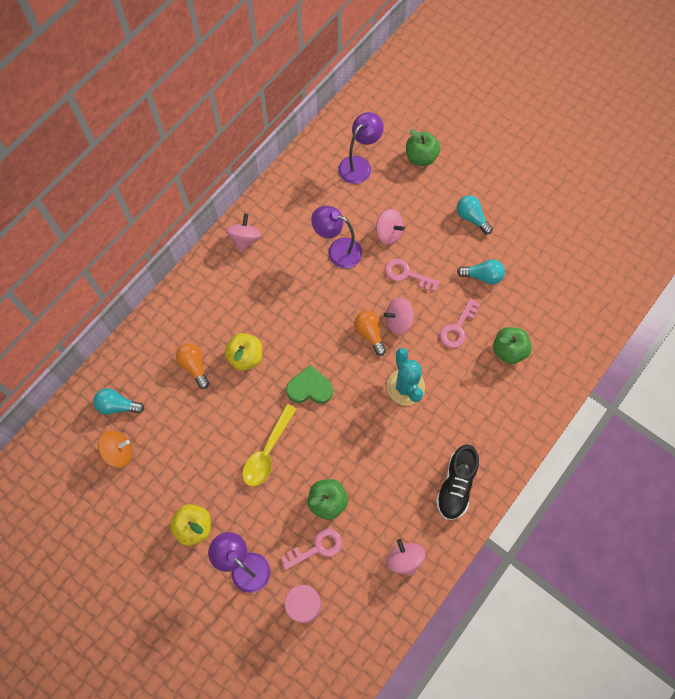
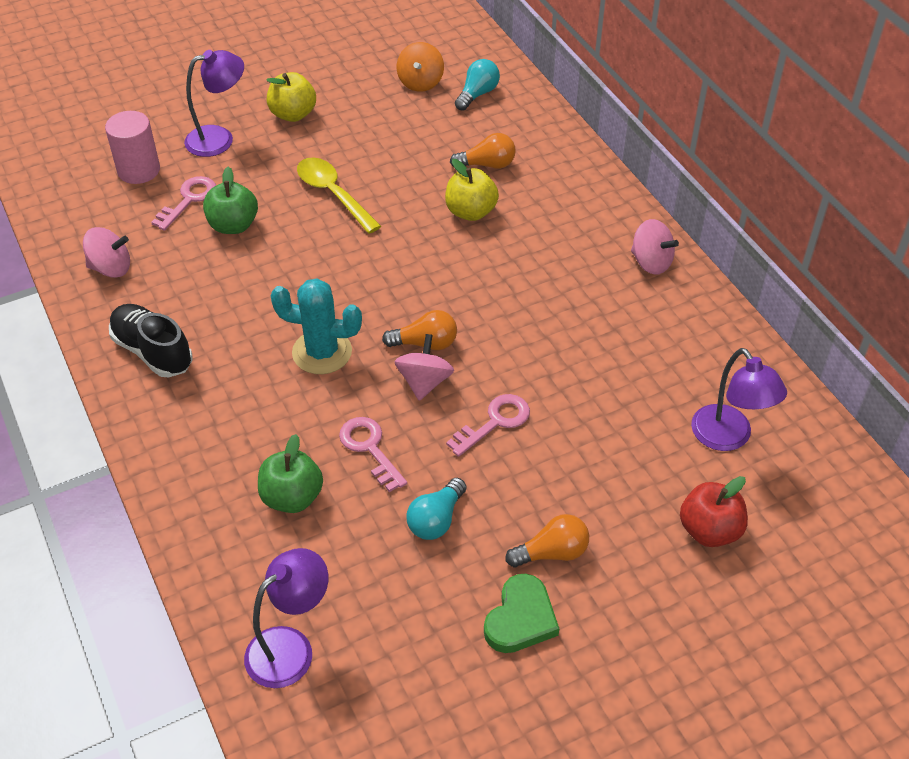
camera: 115 degrees right, 20 degrees down
(309, 388) = (388, 256): green heart -> green heart (520, 618)
(317, 548) = (189, 200): pink key -> pink key turned 150 degrees counterclockwise
(337, 250) = (580, 355): purple lamp -> purple lamp (290, 647)
(388, 233) = (579, 427): pink spinning top -> none
(421, 157) = (709, 530): green apple -> red apple
(471, 218) = (552, 552): turquoise light bulb -> orange light bulb

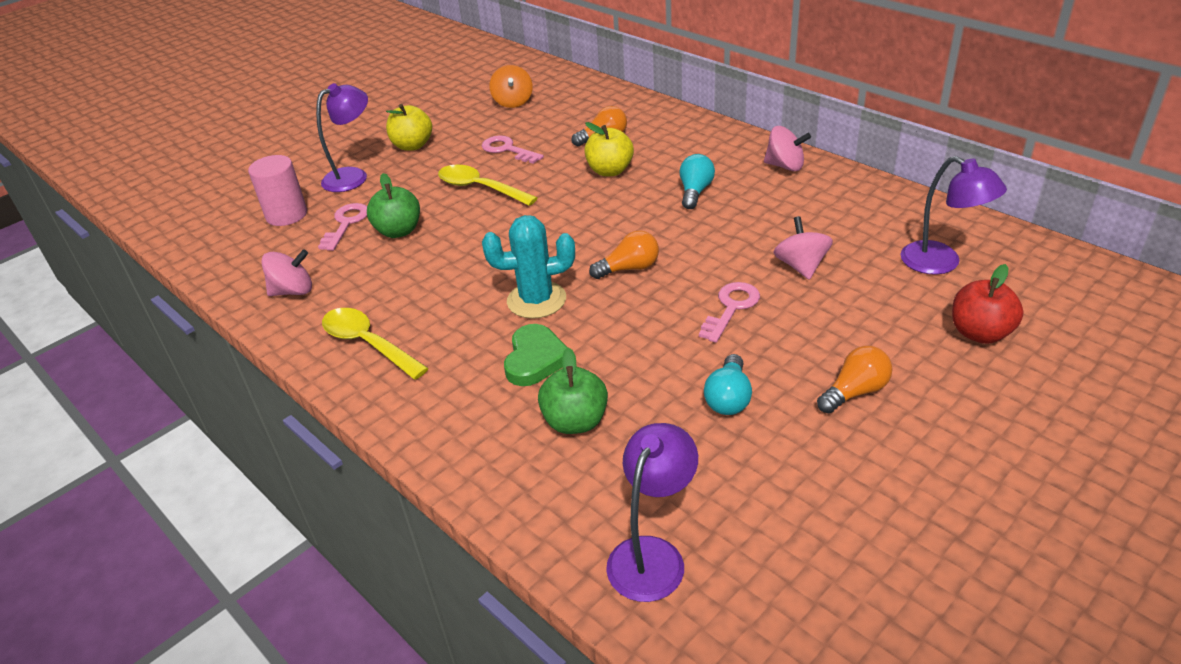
camera: 15 degrees left, 10 degrees down
(153, 351) = (368, 343): black shoe -> yellow spoon
(370, 448) = (628, 360): pink key -> pink key (507, 150)
(424, 382) = (647, 296): pink spinning top -> pink spinning top (801, 266)
(477, 94) = (566, 98): turquoise light bulb -> turquoise light bulb (695, 192)
(520, 618) = (865, 455): green heart -> green heart (535, 359)

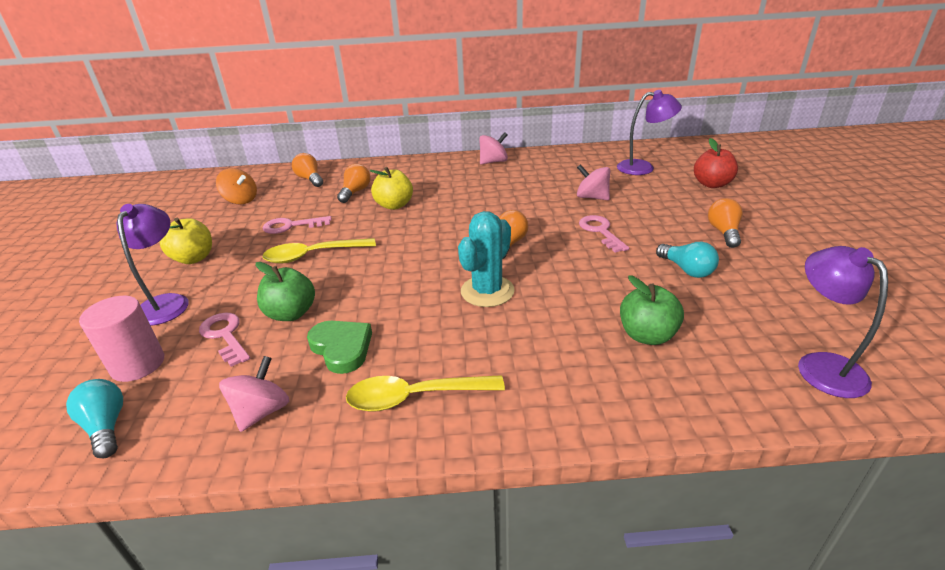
camera: 50 degrees left, 5 degrees down
(535, 359) = (555, 321): green heart -> green heart (342, 348)
(592, 104) = (310, 179): none -> orange light bulb
(695, 192) = (469, 192): turquoise light bulb -> turquoise light bulb (106, 427)

